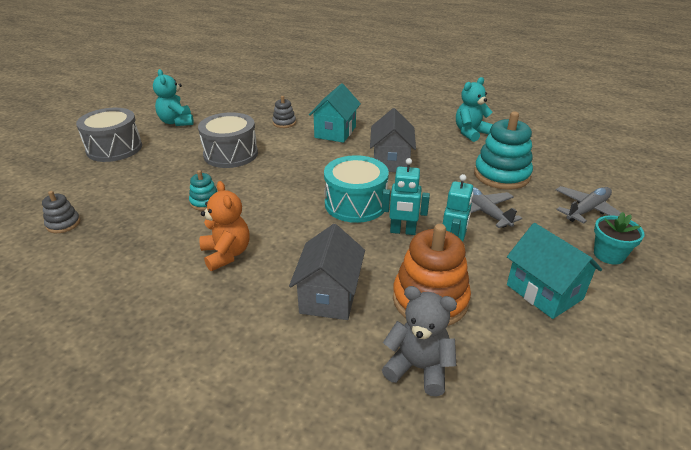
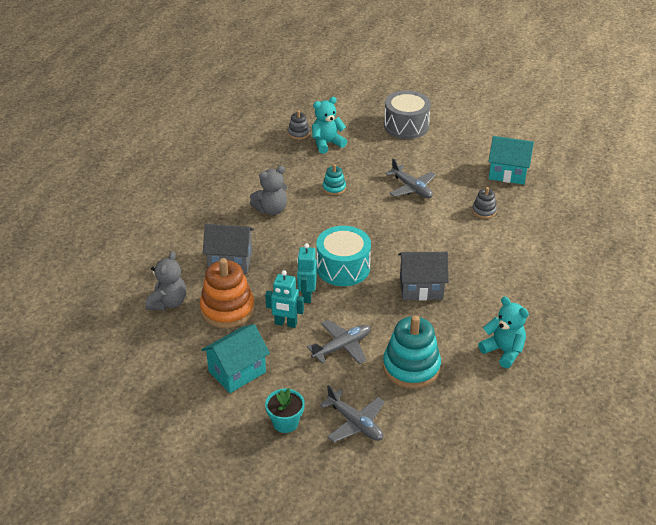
camera: 85 degrees right, 5 degrees up
(176, 122) = (464, 146): turquoise teddy bear -> turquoise teddy bear (327, 143)
(226, 254) = (271, 209): orange teddy bear -> grey teddy bear
(231, 154) = (411, 188): grey drum -> grey plane
(335, 132) = (474, 247): turquoise house -> turquoise house (508, 173)

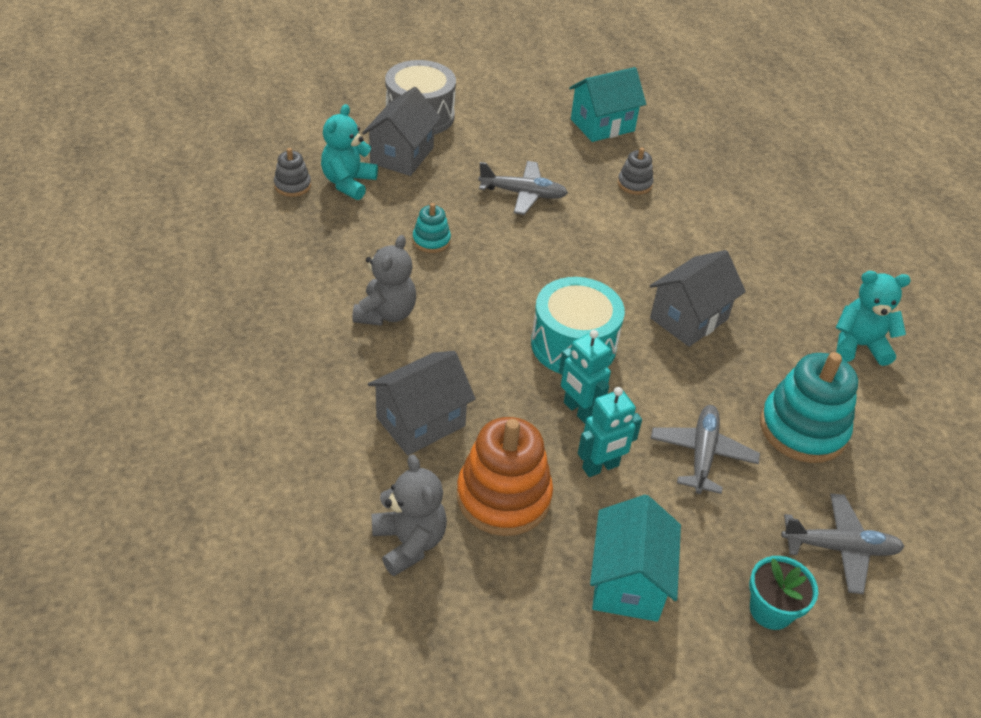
camera: 45 degrees left, 5 degrees up
(371, 142) = (402, 155): none -> grey house

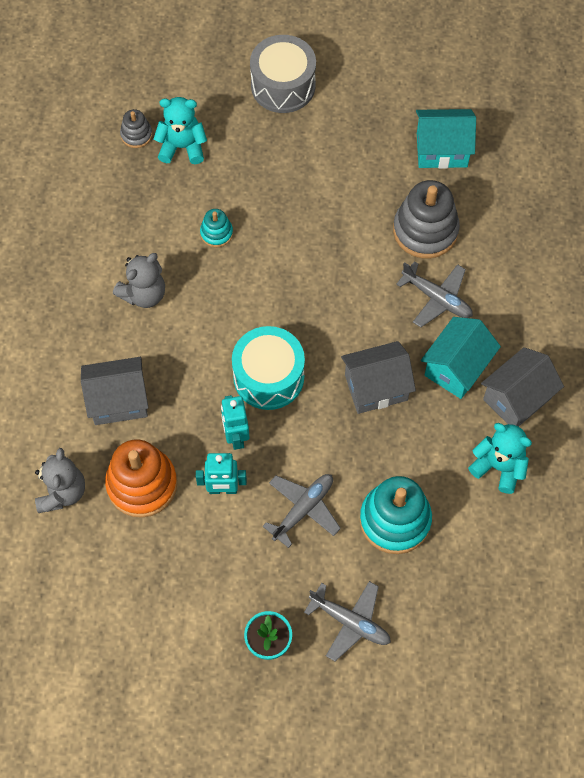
camera: 30 degrees right, 20 degrees up
(348, 183) = (182, 147): turquoise teddy bear -> turquoise teddy bear turned 45 degrees clockwise
(402, 155) = (242, 129): grey house -> grey house (517, 398)
(523, 194) = (320, 208): grey plane -> grey plane (437, 298)
(627, 582) = (186, 581): turquoise house -> turquoise house (456, 368)
(634, 184) = (425, 230): grey stacking toy -> grey stacking toy, size x1.99

